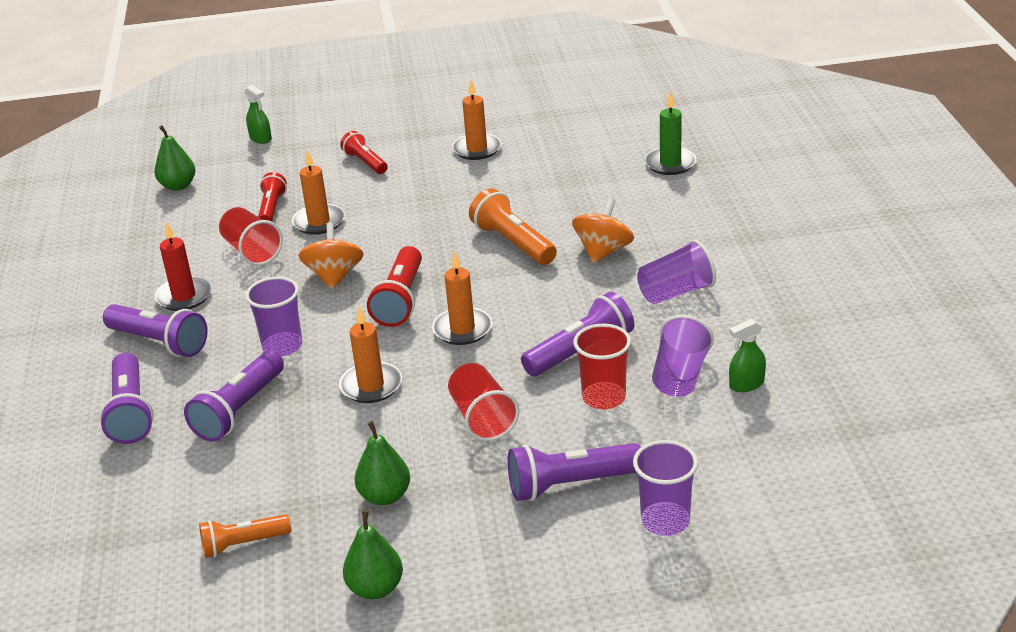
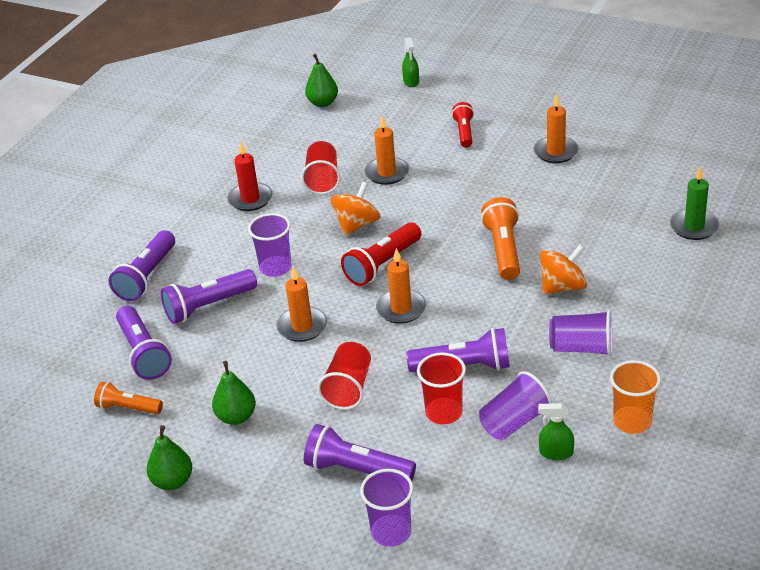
camera: 35 degrees right, 5 degrees up
(160, 342) = (206, 230): purple flashlight -> purple flashlight (144, 353)
(272, 208) = (366, 147): red flashlight -> none
(785, 331) = (632, 421): none -> orange cup

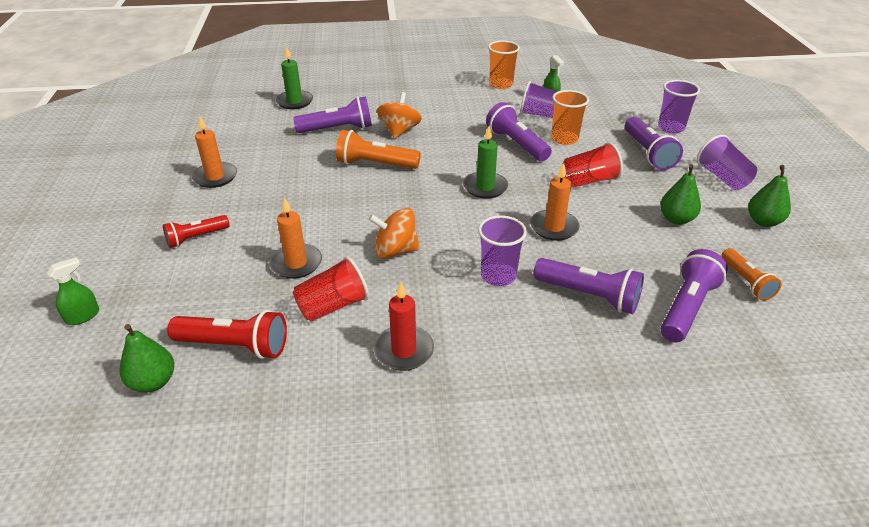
camera: 125 degrees left, 0 degrees up
(146, 277) = (598, 369): purple flashlight -> purple flashlight (338, 129)
(382, 265) = (441, 215): red flashlight -> red flashlight (235, 346)
(401, 308) = (485, 187): orange candle -> green candle
(444, 412) = (564, 139): red cup -> orange cup
(503, 250) = (375, 164): orange flashlight -> orange flashlight turned 45 degrees clockwise
(562, 286) = (399, 131): orange spinning top -> orange spinning top turned 75 degrees clockwise
(582, 348) = (455, 111): purple cup -> purple cup (722, 177)

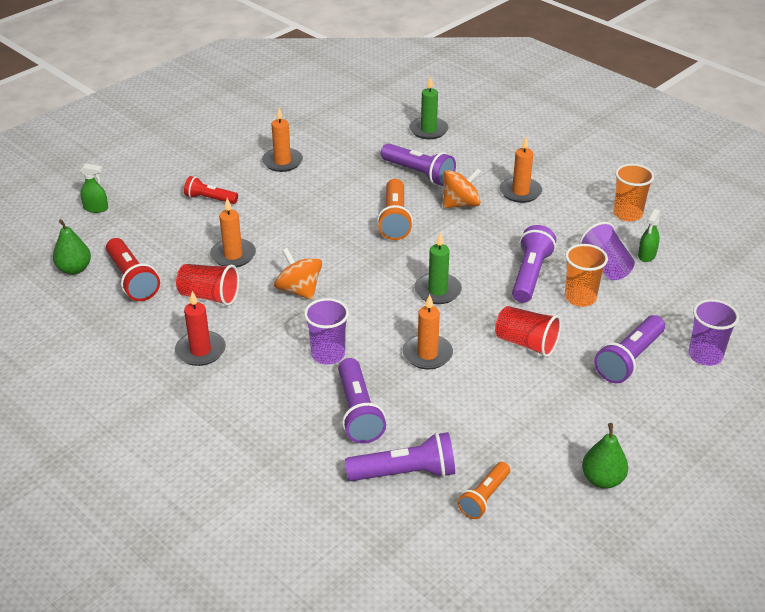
camera: 50 degrees right, 0 degrees up
(375, 164) = (394, 220): orange flashlight -> orange flashlight turned 150 degrees counterclockwise
(422, 105) = (520, 192): none -> orange candle
(676, 219) = (532, 420): green pear -> none
(722, 177) = (651, 425): purple cup -> none

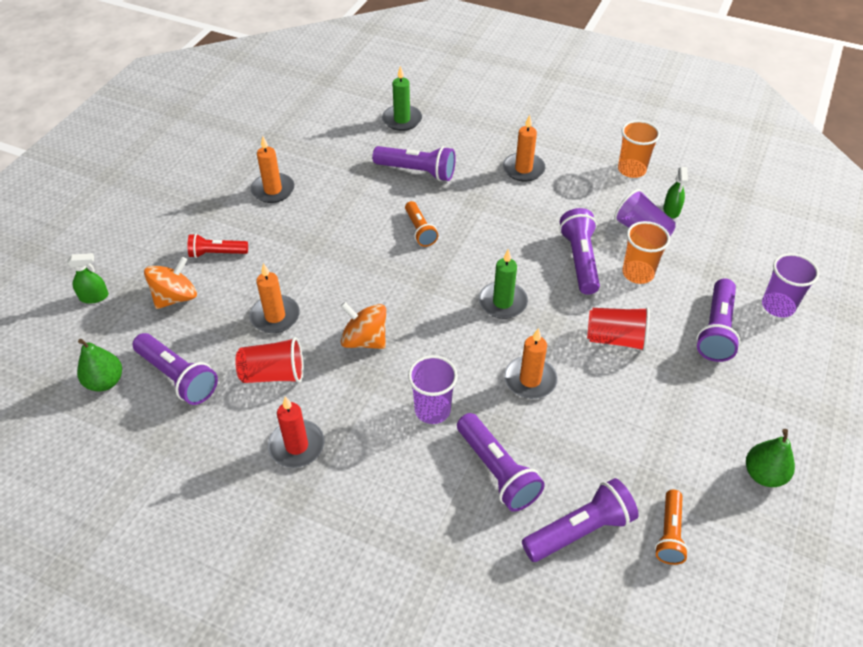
camera: 20 degrees left, 10 degrees up
(132, 280) = (178, 377): red flashlight -> purple flashlight
(394, 220) = (420, 230): orange flashlight -> orange flashlight, size x0.65
(460, 204) = (474, 196): orange spinning top -> orange spinning top (175, 297)

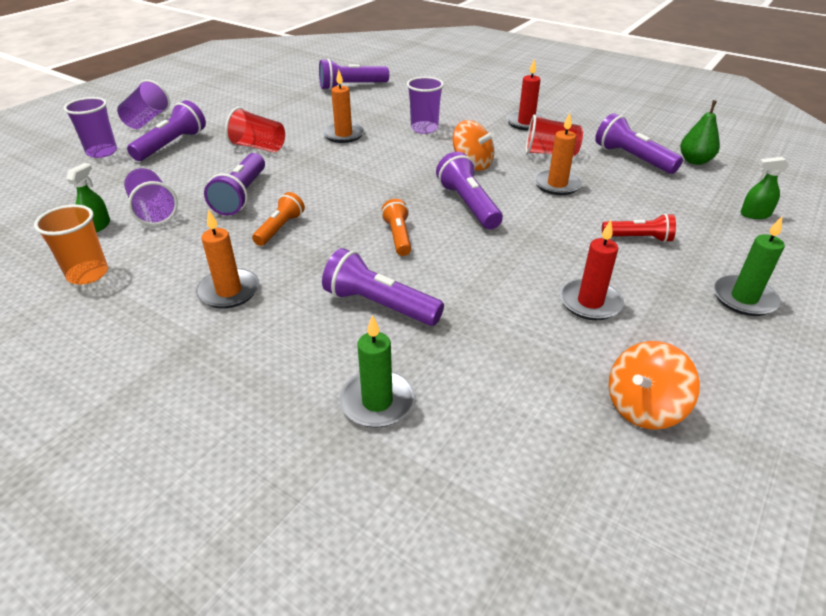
camera: 170 degrees left, 10 degrees down
(175, 297) = (665, 206): orange spinning top -> orange spinning top (643, 407)
(273, 190) = (590, 302): orange candle -> red candle
(497, 471) = (389, 105): purple flashlight -> purple flashlight (468, 204)
(502, 302) = (338, 175): green candle -> green candle (744, 298)
(638, 273) = (196, 181): orange cup -> none
(669, 534) = (301, 82): orange flashlight -> orange flashlight (280, 228)
(763, 474) = (224, 92): green pear -> none
(796, 378) = (147, 120): none -> purple cup

